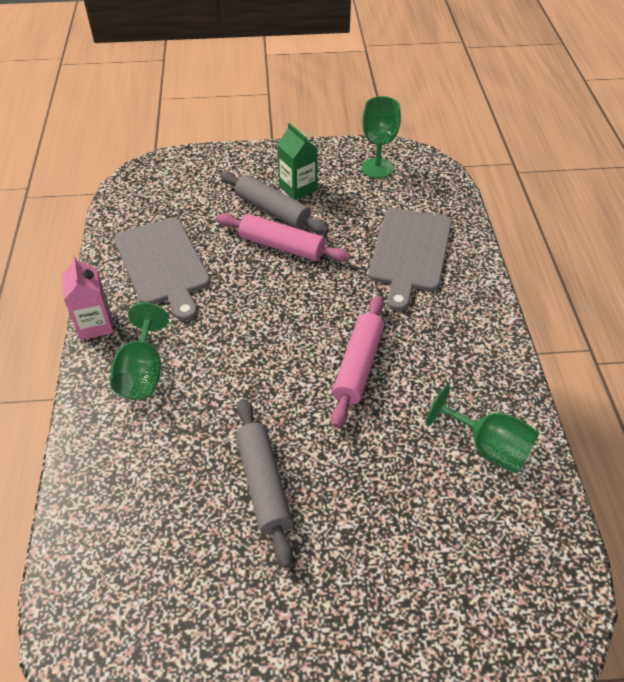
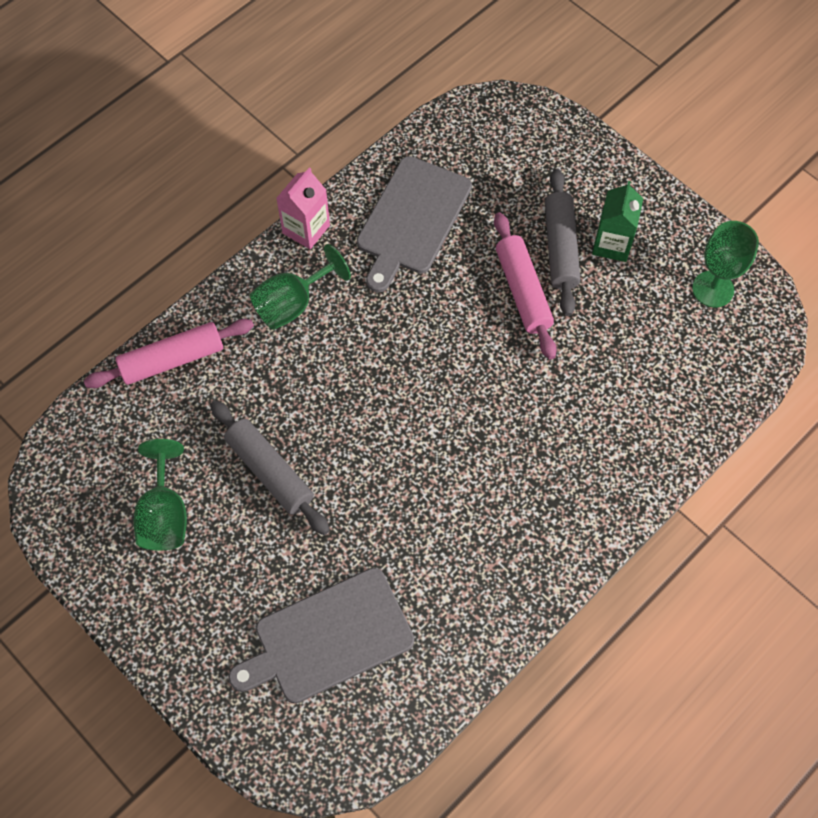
camera: 50 degrees right, 15 degrees up
(263, 484) = (269, 472): grey rolling pin -> grey rolling pin turned 75 degrees counterclockwise
(358, 366) = (442, 455): pink rolling pin -> pink rolling pin (172, 359)
(410, 253) = (619, 402): grey cutting board -> grey cutting board (328, 638)
(488, 447) = (447, 614): green goblet -> green goblet (165, 515)

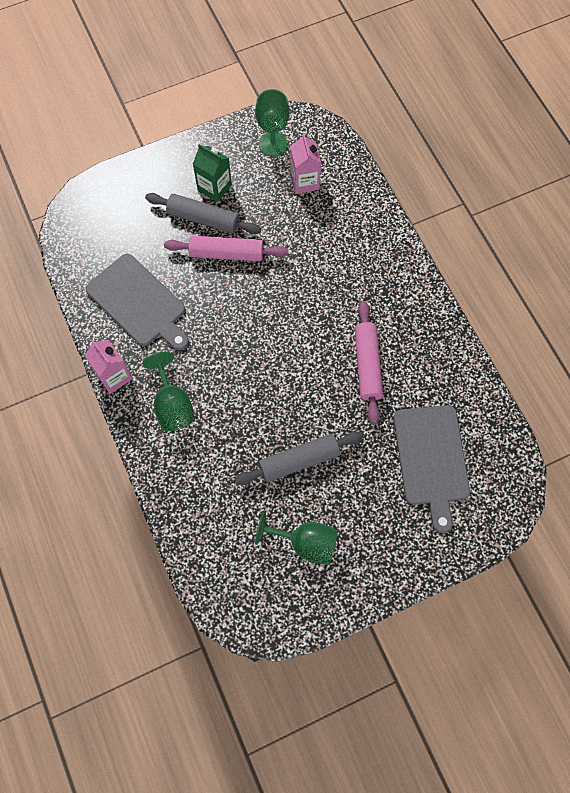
camera: 70 degrees left, 5 degrees up
(172, 359) = (183, 503): pink rolling pin -> pink rolling pin (367, 365)
(674, 346) = (304, 181): none -> pink carton

